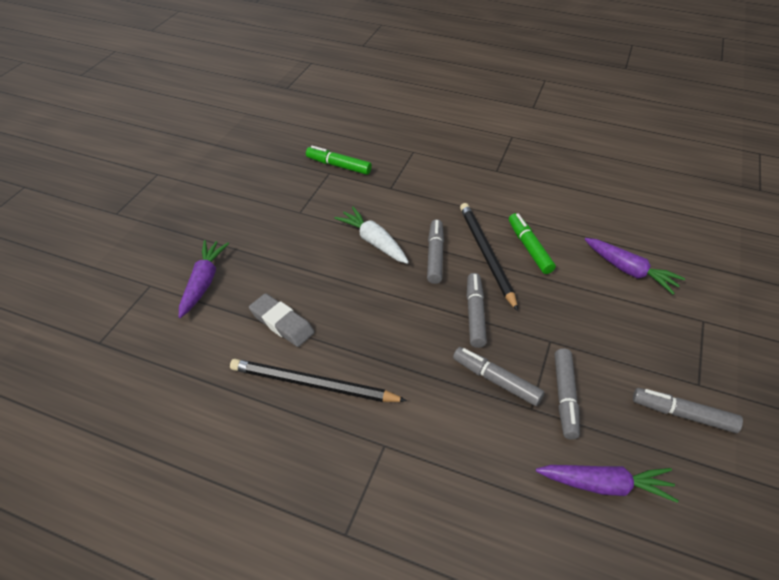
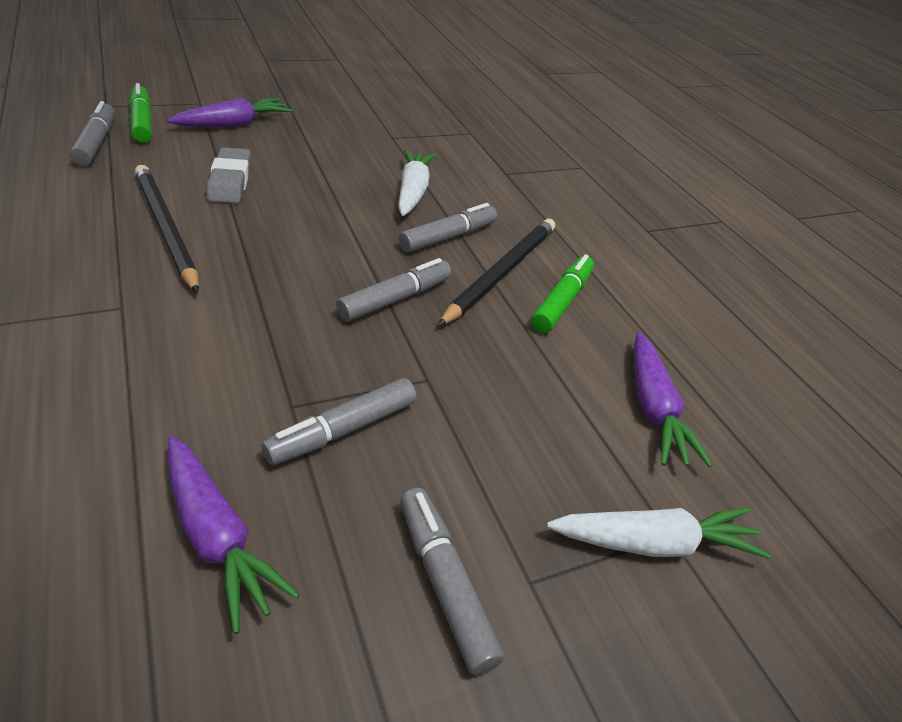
camera: 40 degrees right, 5 degrees down
(338, 166) = (488, 134): green marker -> green marker (142, 122)
(496, 380) = (307, 356): grey marker -> grey marker (97, 142)
(705, 329) = (654, 543): none -> white carrot

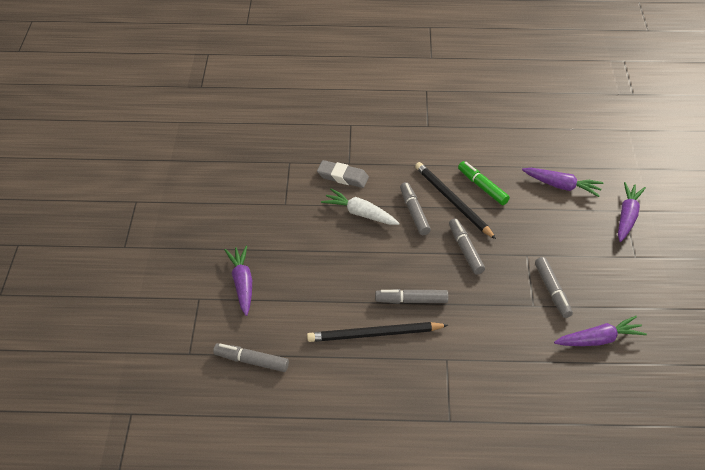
camera: 60 degrees left, 5 degrees up
(142, 122) = (224, 334): green marker -> none
(230, 181) = (325, 297): grey eraser -> grey eraser (343, 177)
(444, 583) = (631, 280): grey marker -> grey marker (411, 300)
(654, 543) = (627, 216): white carrot -> purple carrot

